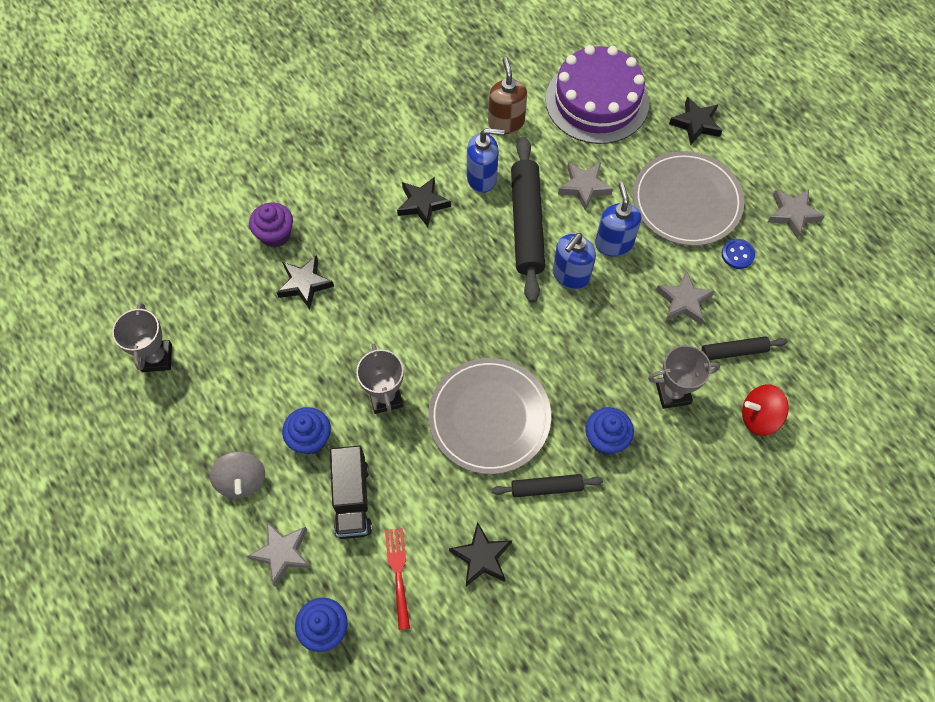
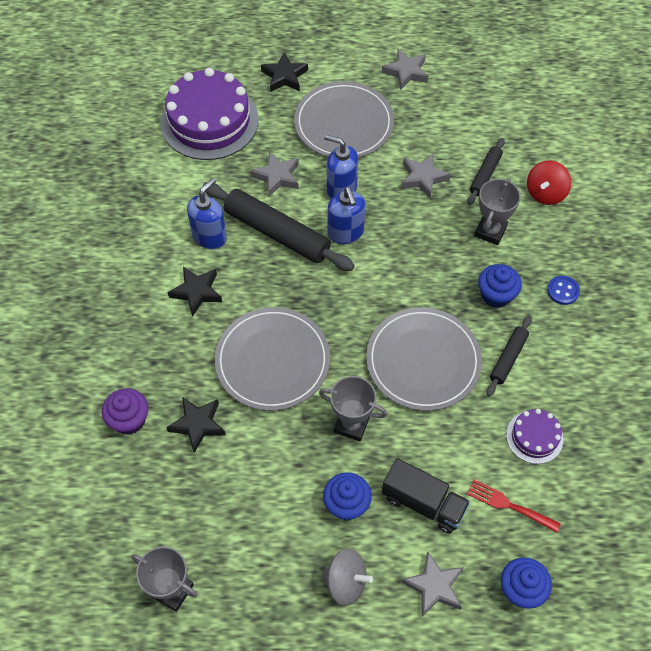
camera: 55 degrees left, 5 degrees down
(401, 300) = (272, 361): none -> grey plate
(481, 557) = (534, 437): black star -> purple cake
(506, 122) = (174, 190): brown soap dispenser -> none
(737, 254) = (411, 123): blue button -> blue button (563, 291)

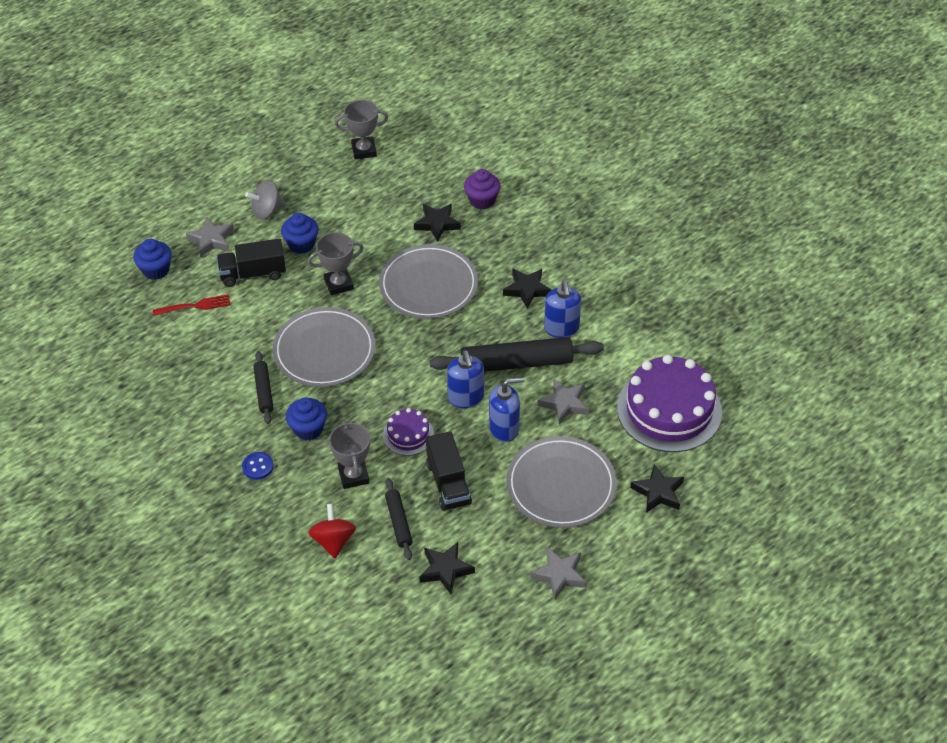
camera: 140 degrees right, 10 degrees down
(345, 233) = (466, 398): blue soap dispenser -> blue soap dispenser turned 135 degrees counterclockwise
(423, 178) = (448, 483): grey star -> black truck
(480, 123) = (445, 570): none -> black star
(534, 437) = (207, 354): purple cake -> purple cake (408, 434)

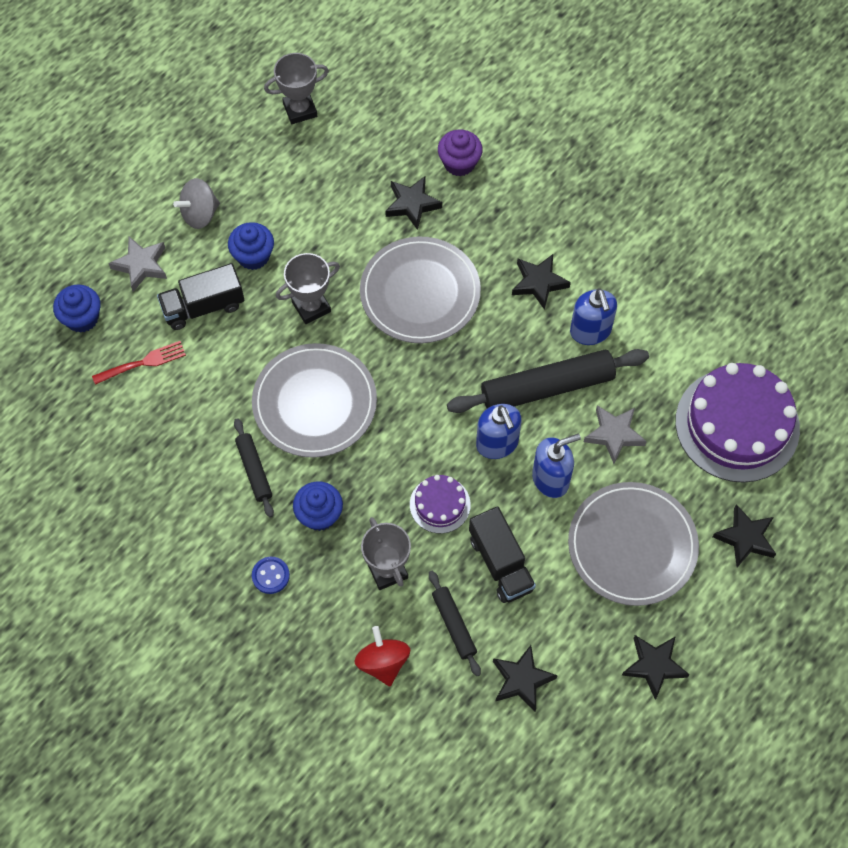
camera: 10 degrees left, 15 degrees up
(559, 575) = (654, 666): grey star -> black star

